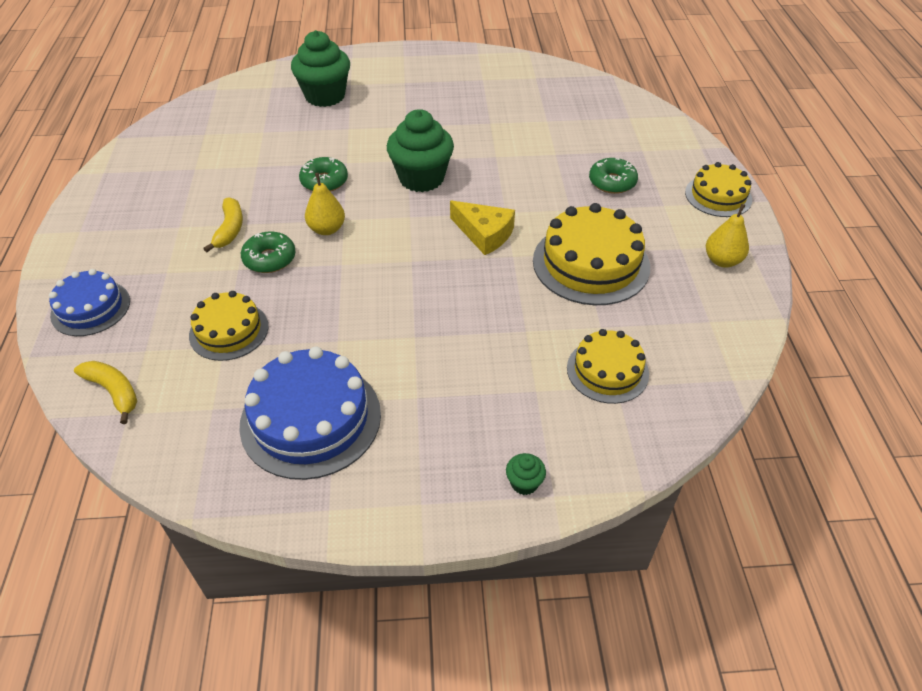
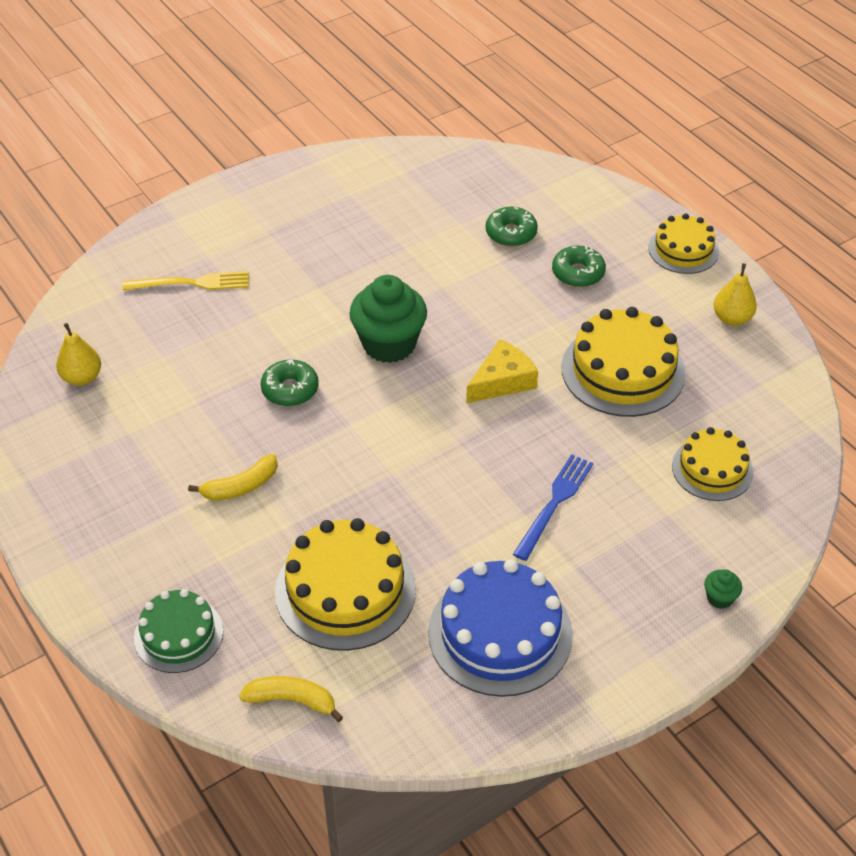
camera: 30 degrees left, 0 degrees up
(90, 308) = (178, 634): blue cake -> green cake
(229, 331) = (345, 590): yellow cake -> yellow cake, size x1.63
(230, 229) = (241, 486): yellow banana -> yellow banana turned 90 degrees clockwise
(269, 259) = (314, 500): green donut -> green donut (511, 233)
(325, 96) = (192, 283): green cupcake -> yellow fork
(327, 229) = (343, 442): yellow pear -> yellow pear (82, 378)
(446, 339) = (554, 503): none -> blue fork
(484, 234) = (502, 381): yellow cheese -> yellow cheese turned 45 degrees counterclockwise

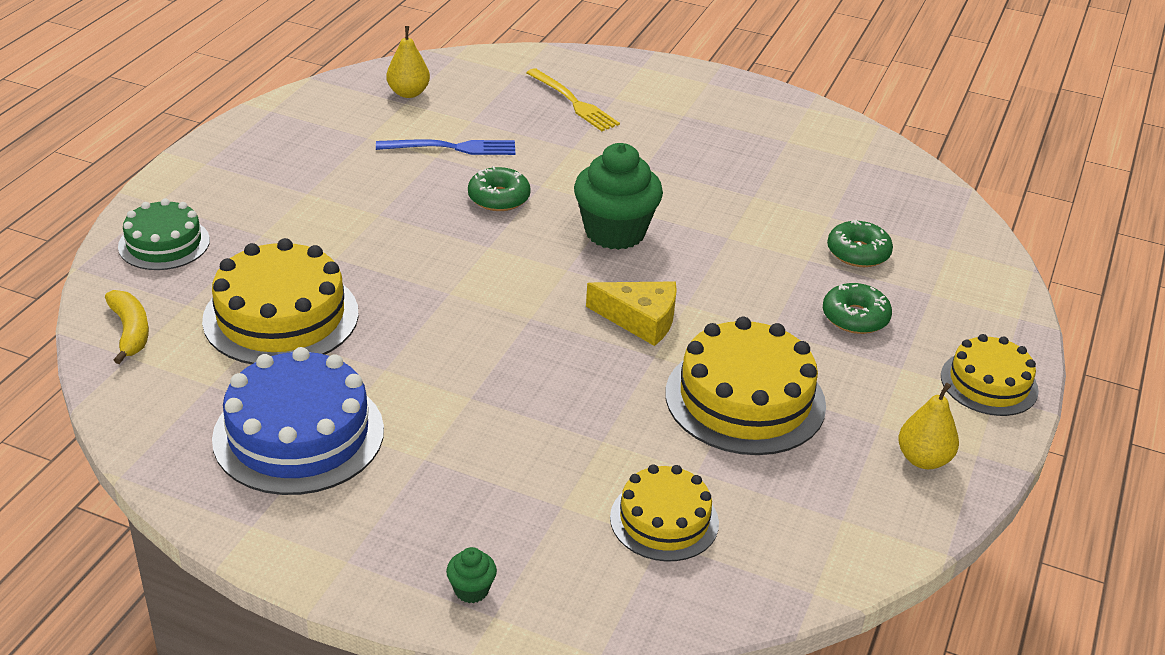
camera: 55 degrees right, 10 degrees down
(241, 486) = (357, 214): yellow banana -> none
(554, 503) = (504, 413): blue fork -> blue fork (452, 148)

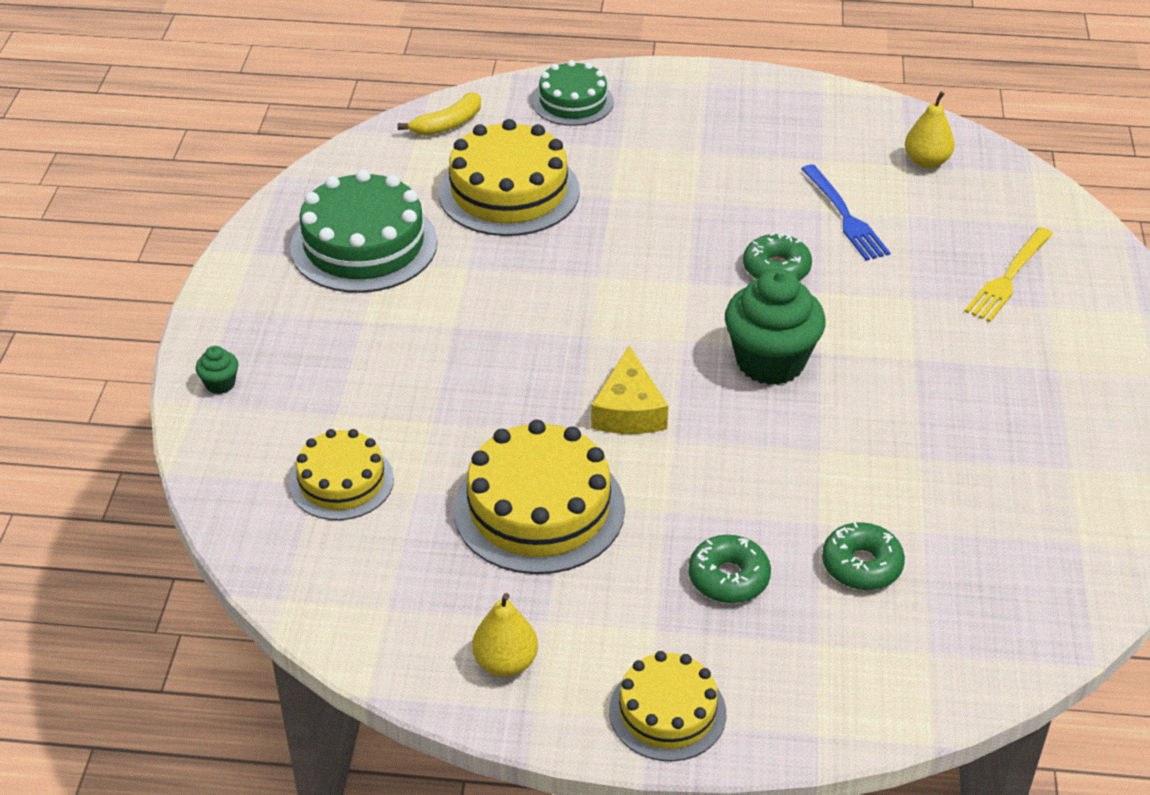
camera: 75 degrees right, 5 degrees up
(298, 434) = (364, 245): blue cake -> green cake

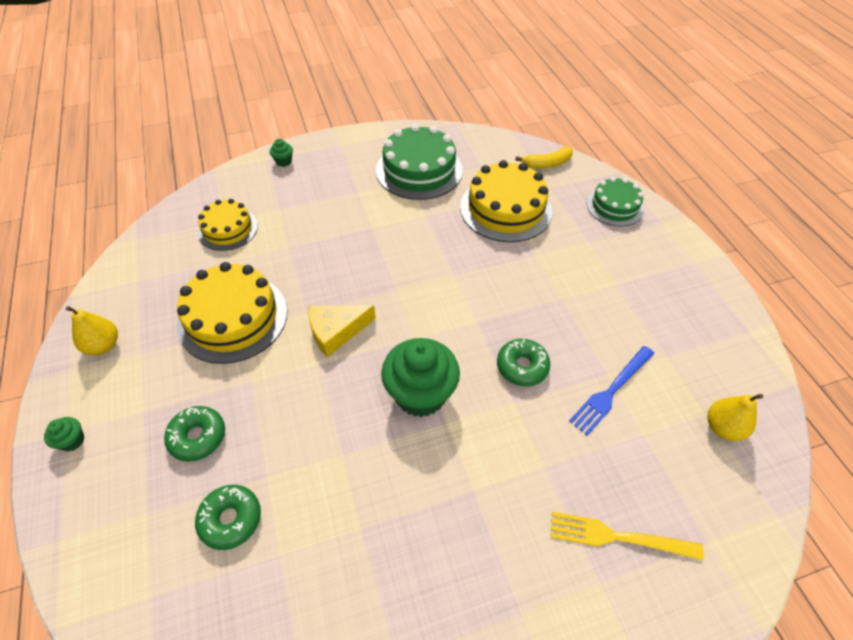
camera: 65 degrees right, 10 degrees up
(448, 124) = (547, 164): yellow banana -> yellow banana turned 45 degrees counterclockwise
(667, 712) = (72, 441): yellow cake -> green cupcake

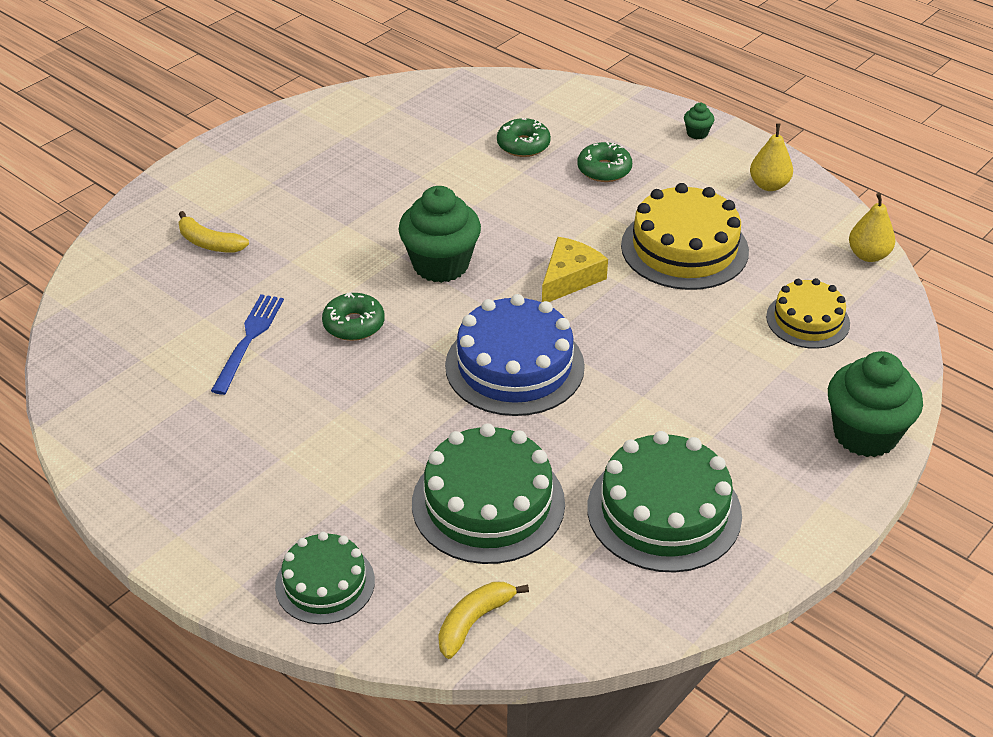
camera: 150 degrees right, 10 degrees down
(283, 161) = (865, 434): green cupcake -> green cupcake, size x2.37
(431, 280) = (514, 366): none -> blue cake
(505, 209) = (488, 503): yellow cake -> green cake
(618, 537) = (209, 243): yellow fork -> yellow banana
(722, 428) = (121, 353): yellow pear -> yellow pear (868, 255)

